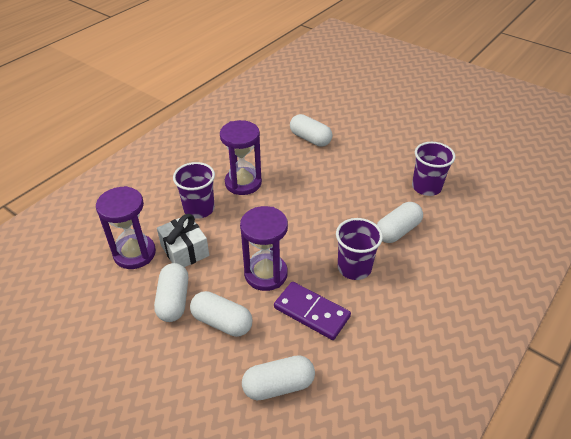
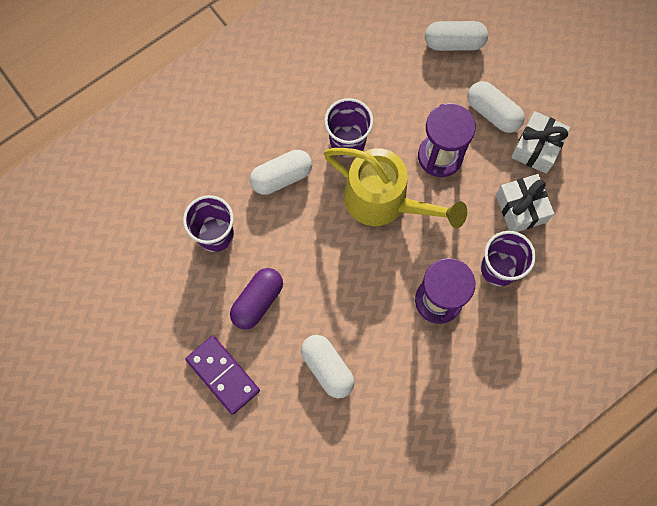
camera: 165 degrees left, 30 degrees up
(134, 253) = (575, 218): purple hourglass -> none
(174, 300) = (536, 148): white capsule -> white gift
(304, 232) = (384, 202): none -> yellow watering can
(311, 312) = (406, 102): purple domino -> purple domino (223, 375)
(374, 159) = (257, 301): none -> purple capsule

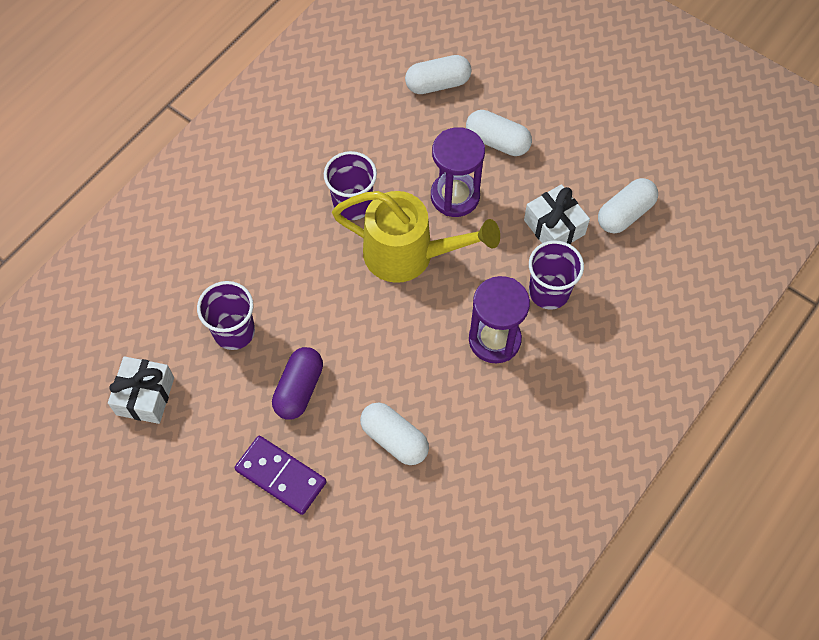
camera: 15 degrees left, 10 degrees down
(281, 177) = (291, 256): white capsule -> white capsule (625, 213)
(536, 148) = (552, 165): white gift -> white gift (145, 396)

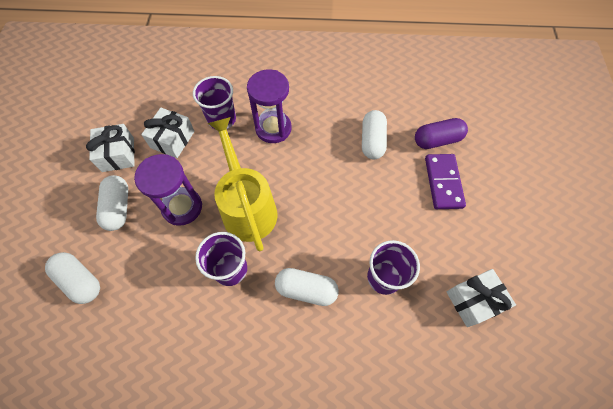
camera: 125 degrees left, 0 degrees up
(299, 389) = (387, 209): purple capsule -> purple capsule (437, 140)
(570, 167) = (118, 154): none -> white gift
(625, 213) = (140, 110): white capsule -> white capsule (306, 289)

